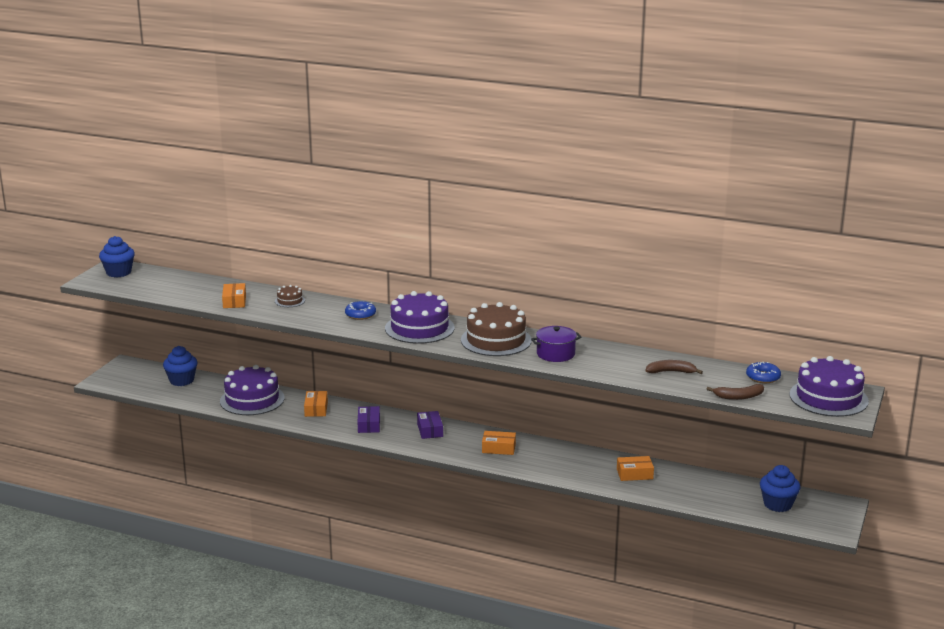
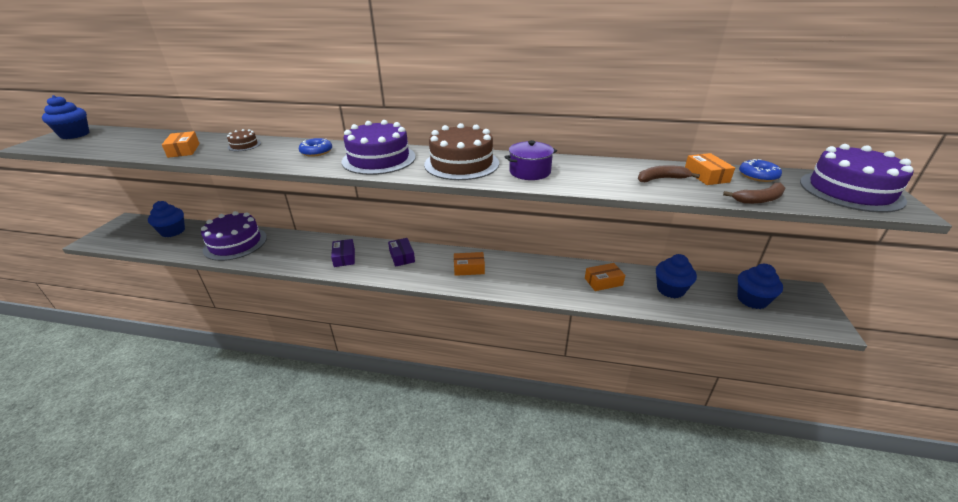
camera: 10 degrees left, 10 degrees up
(316, 409) = (295, 246): orange box -> orange box (706, 176)
(700, 488) = (670, 290): none -> blue cupcake

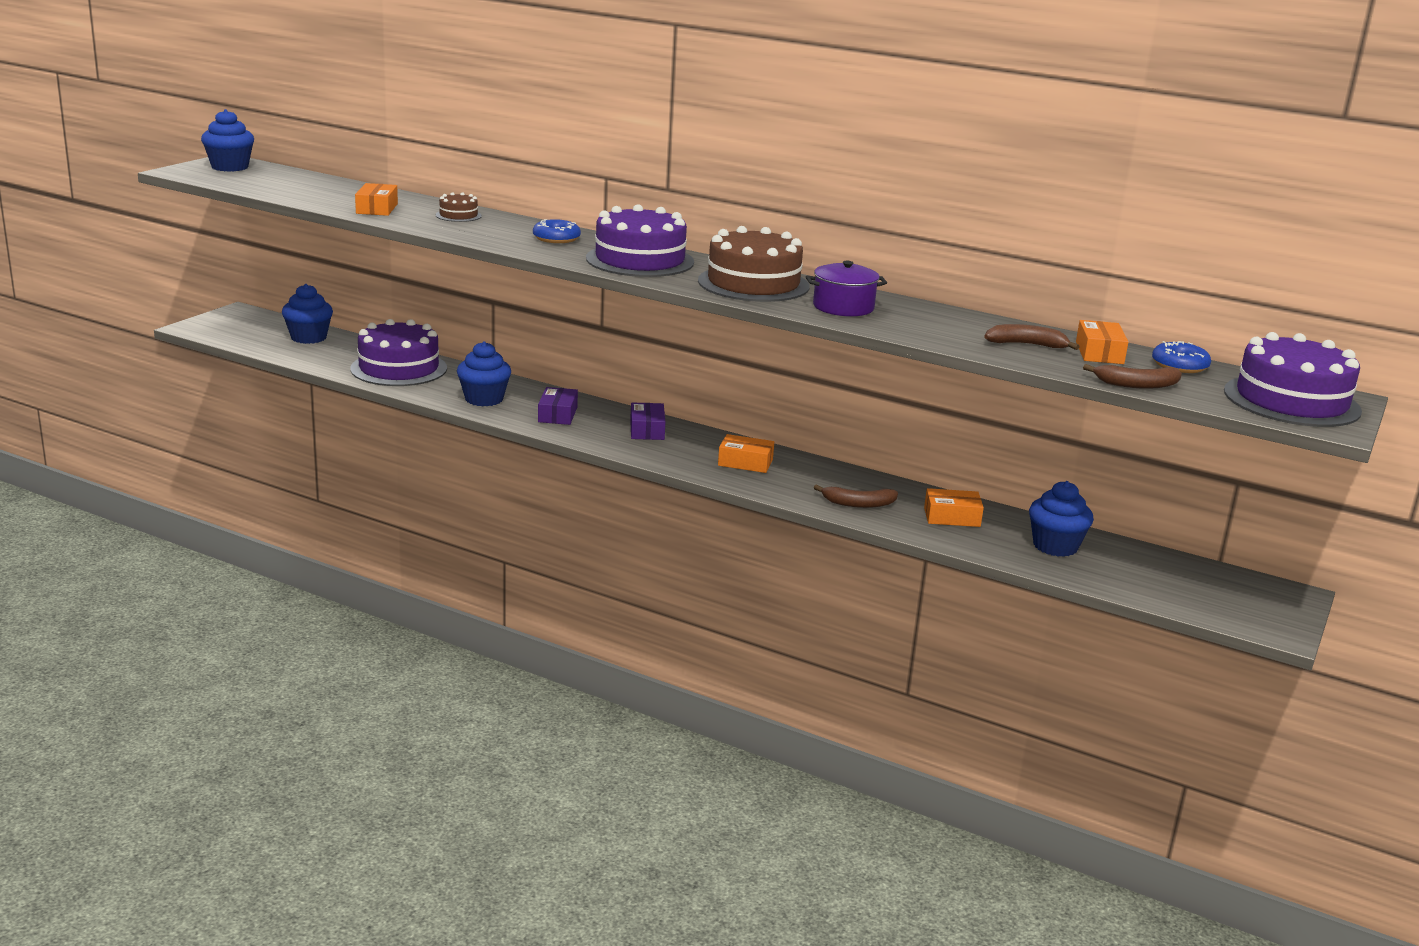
camera: 15 degrees right, 10 degrees down
(548, 285) = (858, 504): none -> brown banana
(752, 300) = (1181, 582): blue cupcake -> blue cupcake (484, 399)

